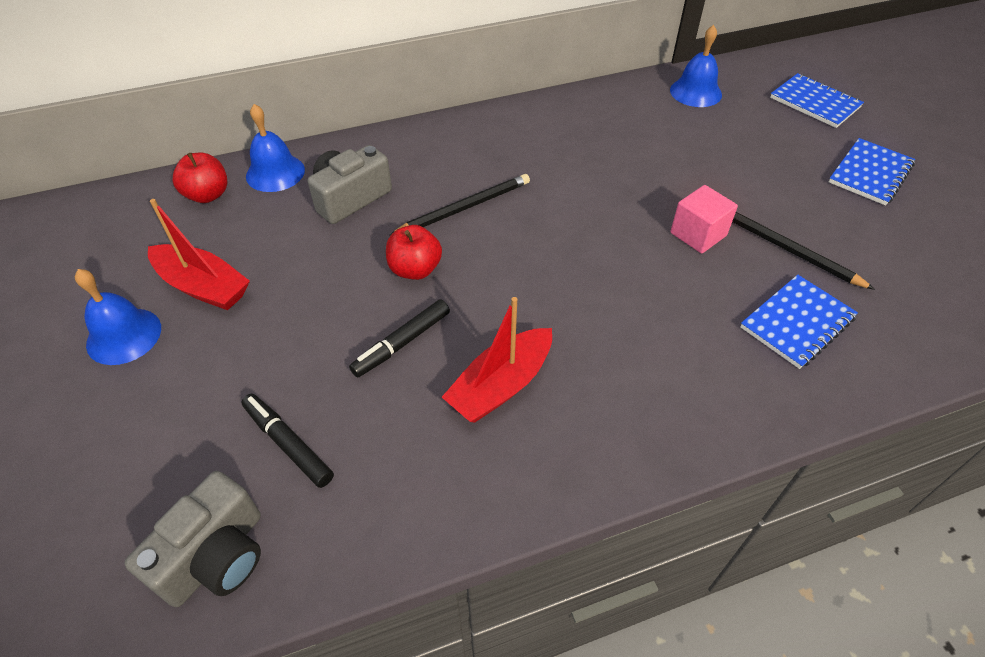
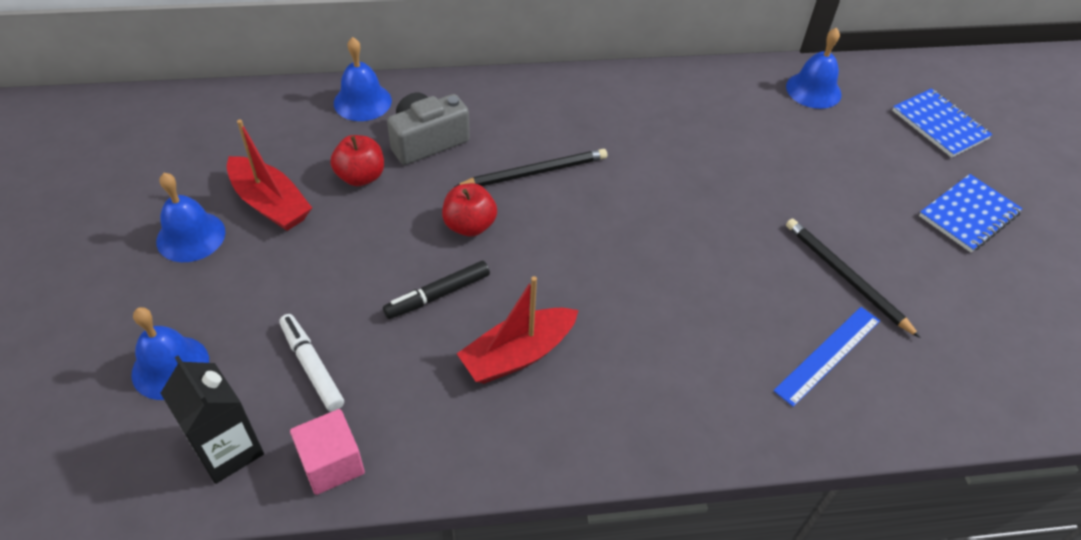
camera: 10 degrees right, 0 degrees up
(130, 479) = (170, 367): none -> blue bell
(208, 195) = (294, 113): red apple -> red apple (361, 177)
(216, 556) = (228, 450): grey camera -> black carton
(288, 443) = (312, 366): black marker -> white marker
(698, 234) = (760, 244): pink cube -> pink cube (331, 463)
(797, 323) = (828, 355): blue notebook -> blue ruler

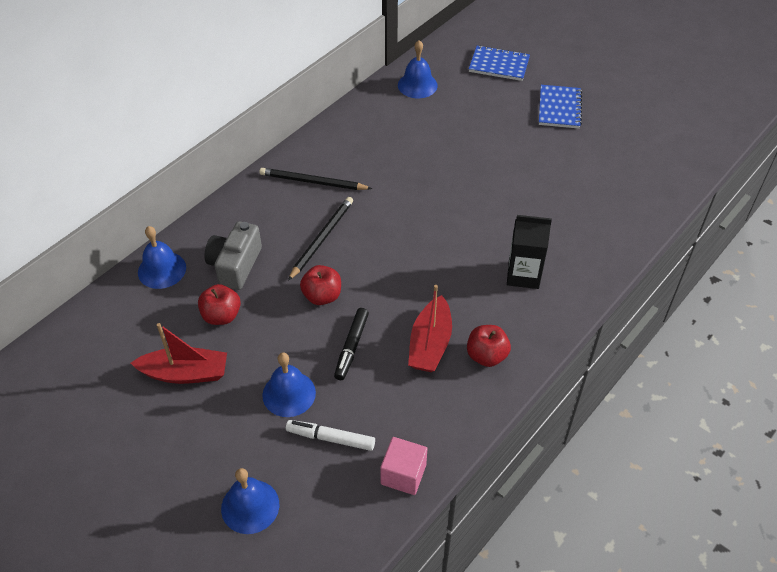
camera: 40 degrees left, 0 degrees up
(191, 236) = (160, 430): blue bell -> blue bell (289, 394)
(228, 450) = (341, 516): black carton -> black carton (523, 275)
(562, 416) = (486, 356): none -> red apple
(828, 355) = (570, 229): blue ruler -> none
(846, 278) = (539, 183): black pencil -> black pencil (313, 182)

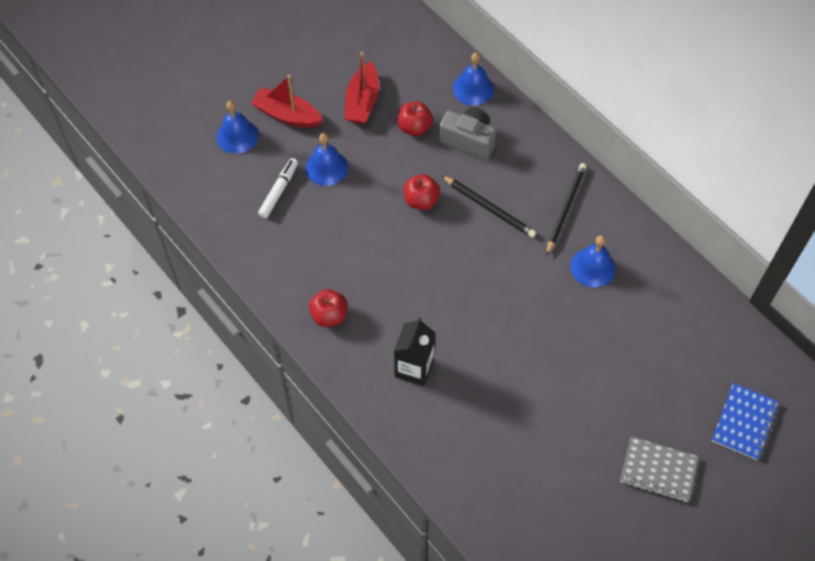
camera: 100 degrees right, 10 degrees up
(351, 347) = (362, 215): black marker -> none
(403, 474) = (235, 234): pink cube -> none
(417, 85) = (710, 326): blue bell -> blue bell (592, 267)
(430, 344) = (352, 274): red boat -> red boat (287, 115)
(559, 108) = (658, 470): blue notebook -> grey notebook

